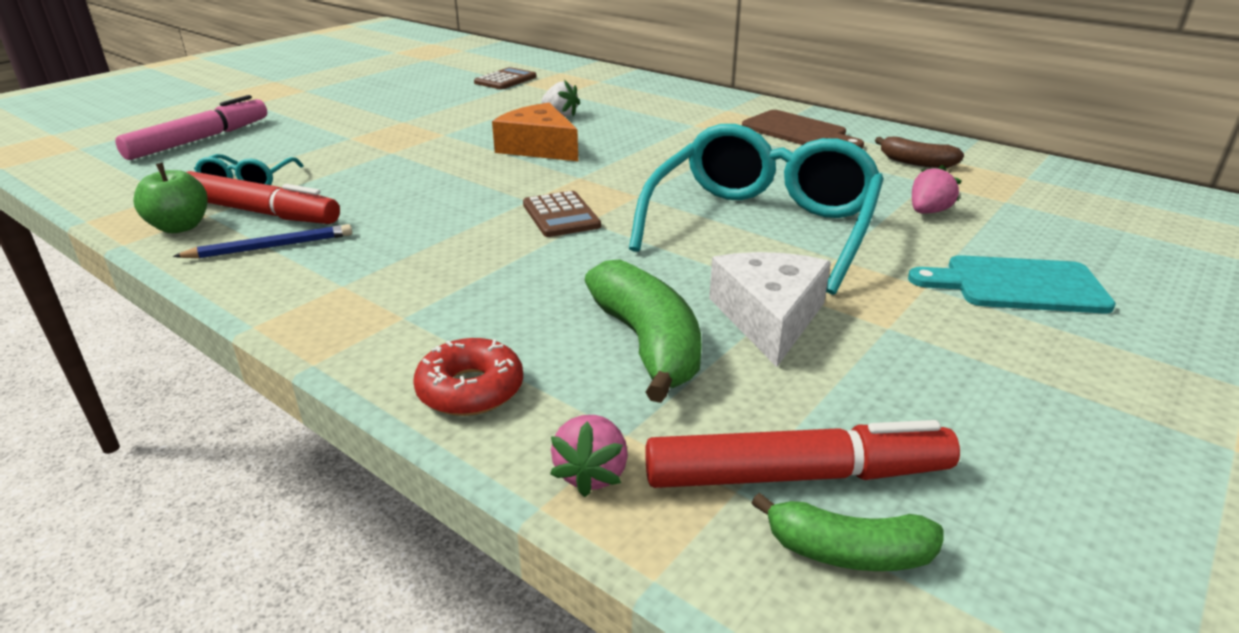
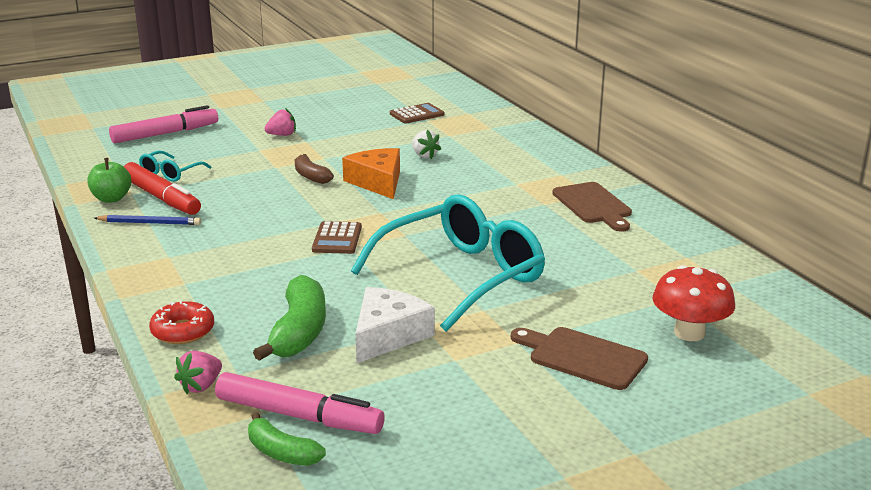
camera: 25 degrees right, 5 degrees down
(796, 475) = (299, 416): red marker -> pink marker
(916, 162) = (652, 252): brown banana -> brown banana (311, 176)
(928, 212) = (599, 292): pink strawberry -> pink strawberry (282, 135)
(1017, 285) = (583, 357): turquoise cutting board -> brown cutting board
(1073, 232) = (689, 333): none -> red mushroom

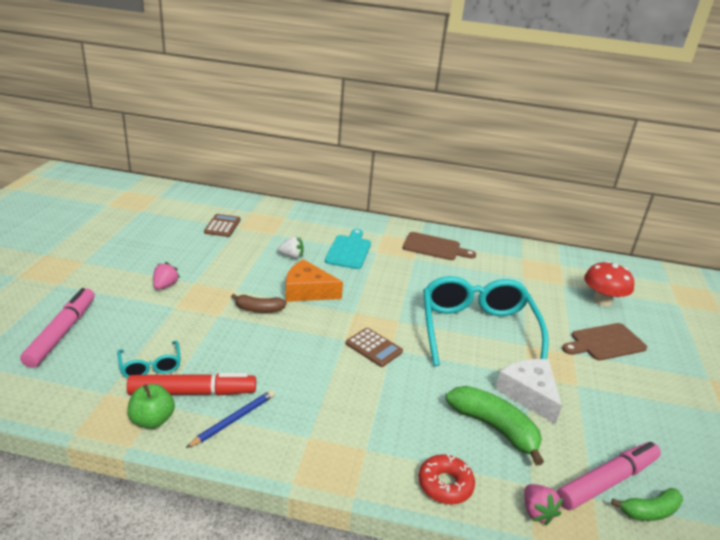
camera: 55 degrees left, 5 degrees up
(489, 172) = (349, 251): none -> turquoise cutting board

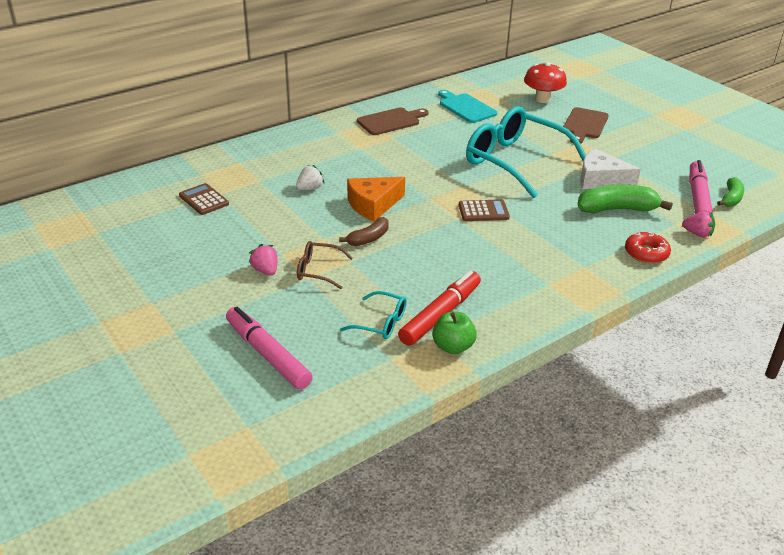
camera: 45 degrees left, 5 degrees up
(190, 306) = (318, 270): none -> brown glasses
(233, 420) = (495, 309): blue pencil -> none
(349, 251) = (341, 159): turquoise cutting board -> turquoise cutting board (466, 107)

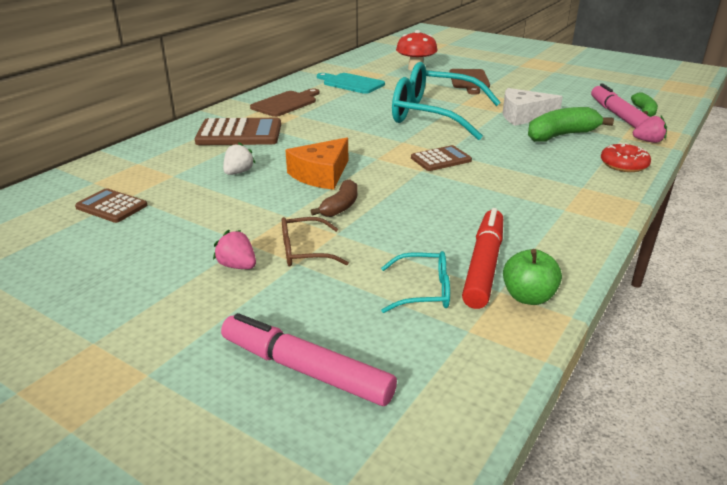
camera: 20 degrees left, 5 degrees down
(332, 148) = (239, 133): none -> brown calculator

